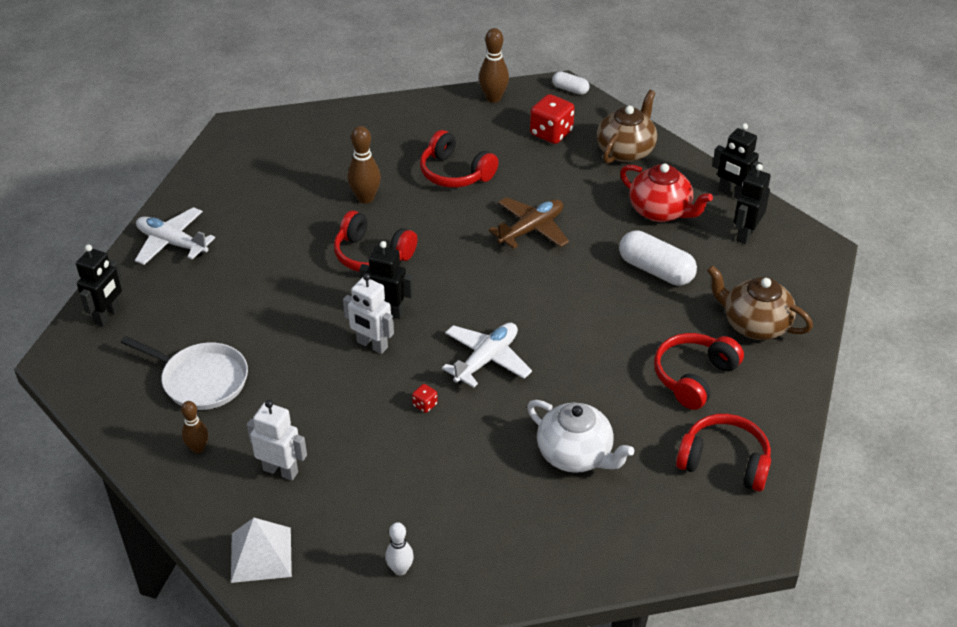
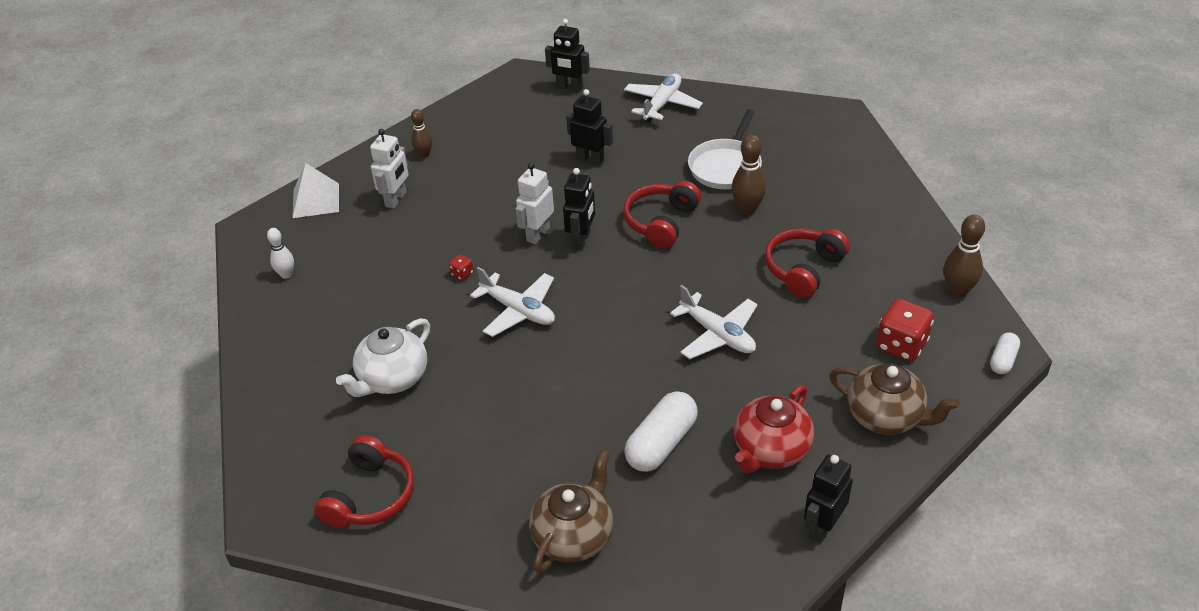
camera: 90 degrees right, 0 degrees up
(201, 380) = (497, 145): white pan -> white pan (726, 166)
(531, 229) = (717, 334): brown plane -> white plane
(694, 377) = (491, 474): red headphones -> none
(745, 234) = (740, 537): black robot -> black robot (590, 159)

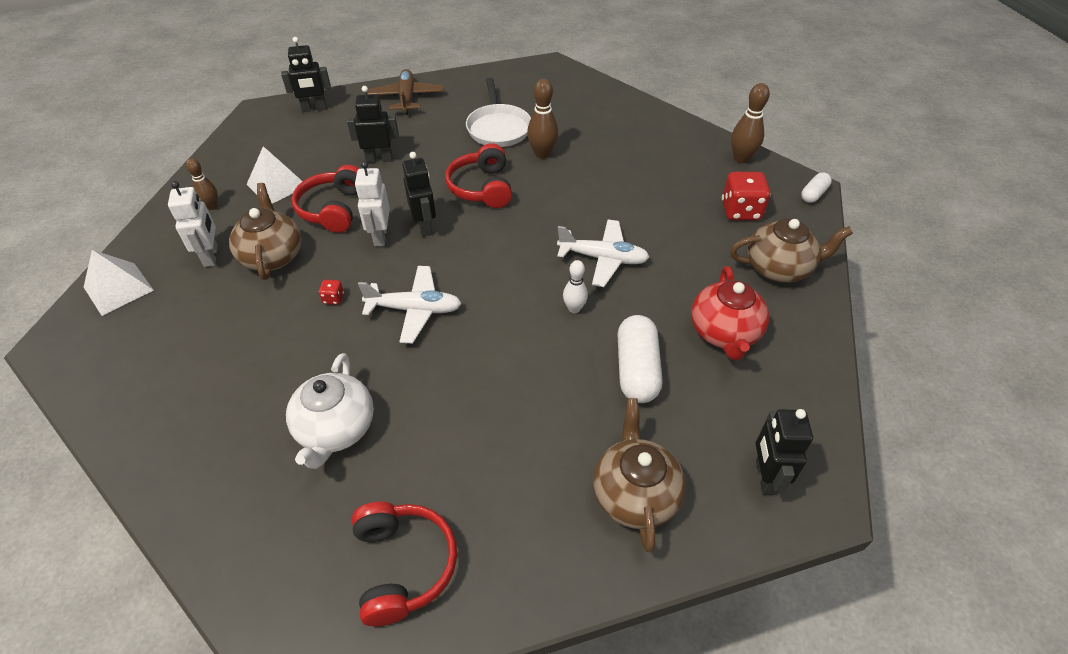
camera: 35 degrees left, 5 degrees up
(286, 274) = (134, 375): white bowling pin -> white bowling pin (574, 308)
(441, 218) = (272, 256): none -> brown teapot
(487, 153) = (277, 185): none -> white pyramid
(662, 104) = (407, 98): white plane -> brown plane
(803, 269) = (623, 183): red headphones -> red headphones (333, 209)
(823, 527) = (816, 377): black robot -> black robot (765, 477)
(1003, 360) = (813, 194): white capsule -> white capsule turned 45 degrees clockwise

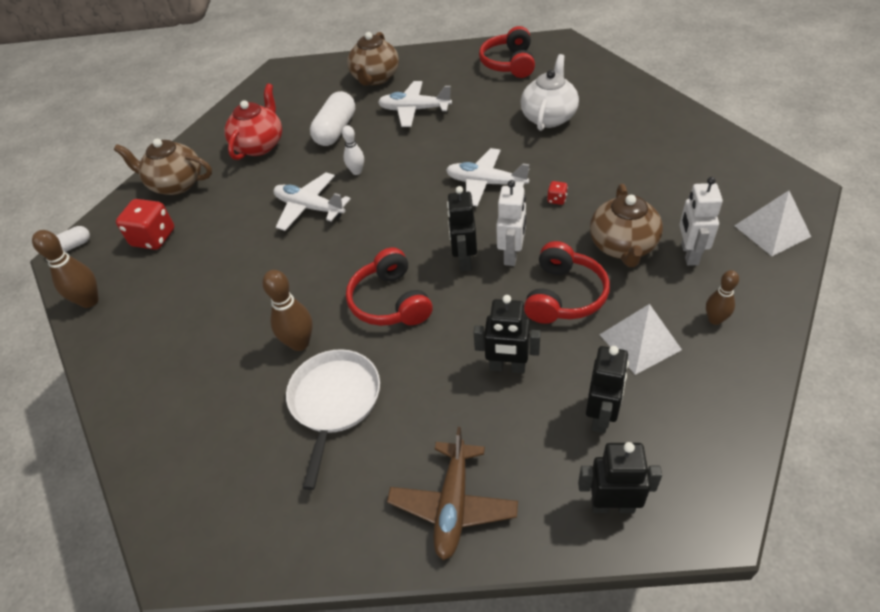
camera: 160 degrees left, 0 degrees up
(482, 188) = (390, 301): red headphones -> red headphones turned 150 degrees clockwise
(539, 422) = (414, 110): none -> white plane
(765, 477) = (300, 79): black robot -> black robot (601, 416)

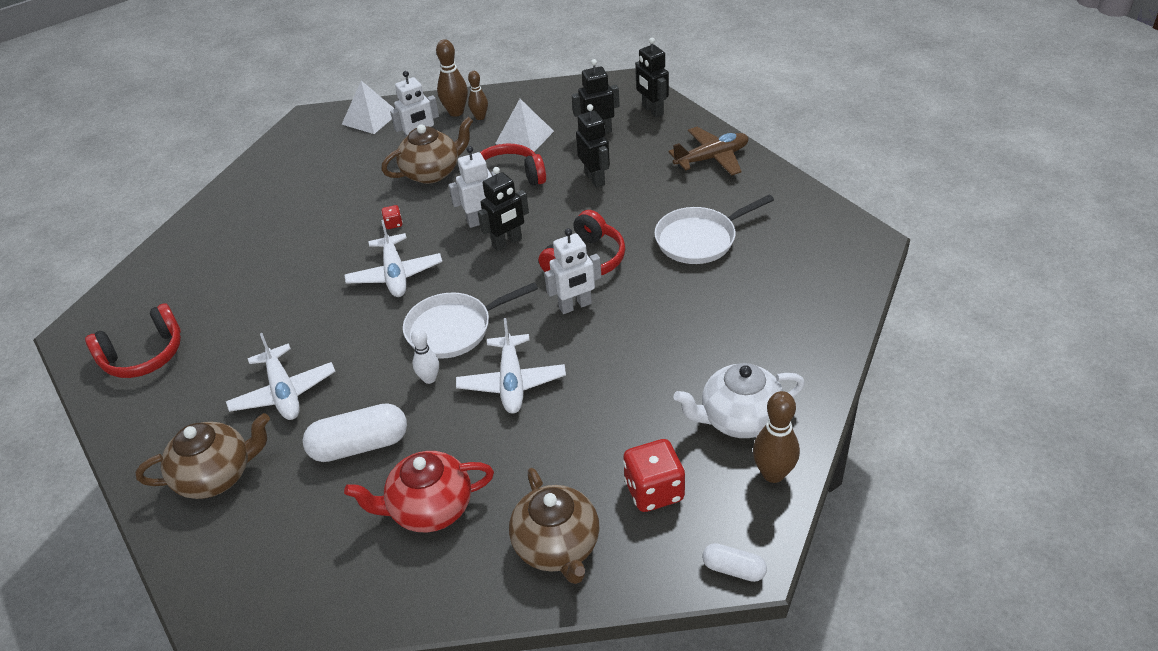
camera: 125 degrees left, 5 degrees down
(299, 343) = (671, 287): brown bowling pin -> brown bowling pin (456, 112)
(344, 271) = (575, 306): none -> white robot
(391, 196) = (454, 329): none -> white pan
(549, 117) = (257, 278): white teapot -> white teapot (739, 419)

